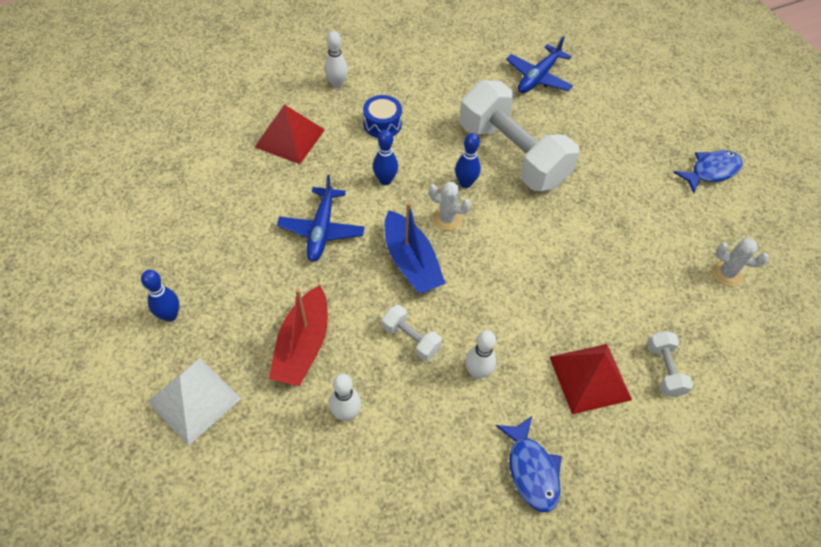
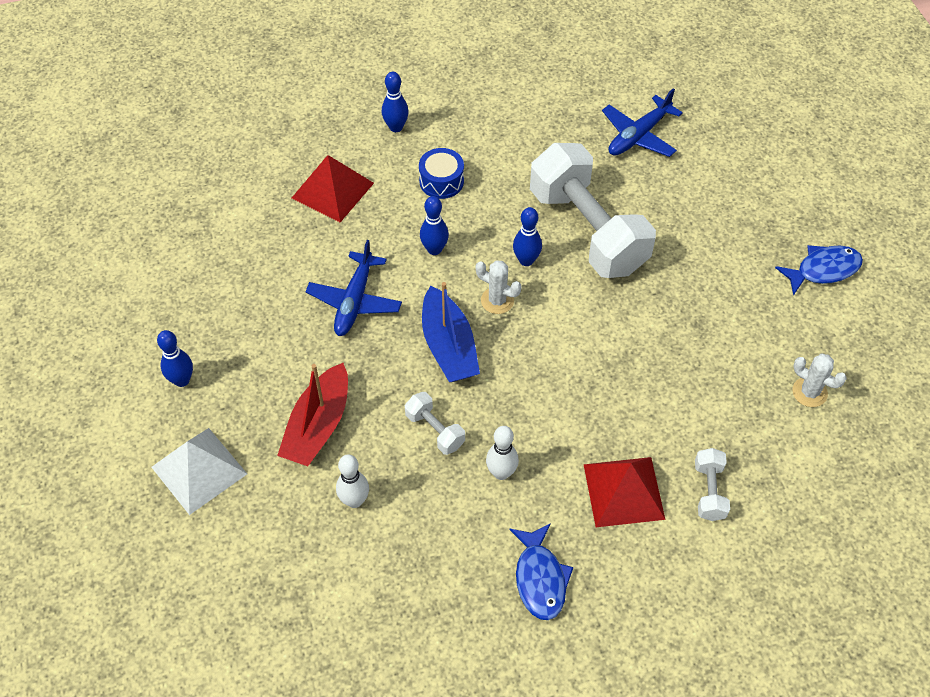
camera: 10 degrees right, 0 degrees up
(337, 84) = (396, 127): white bowling pin -> blue bowling pin

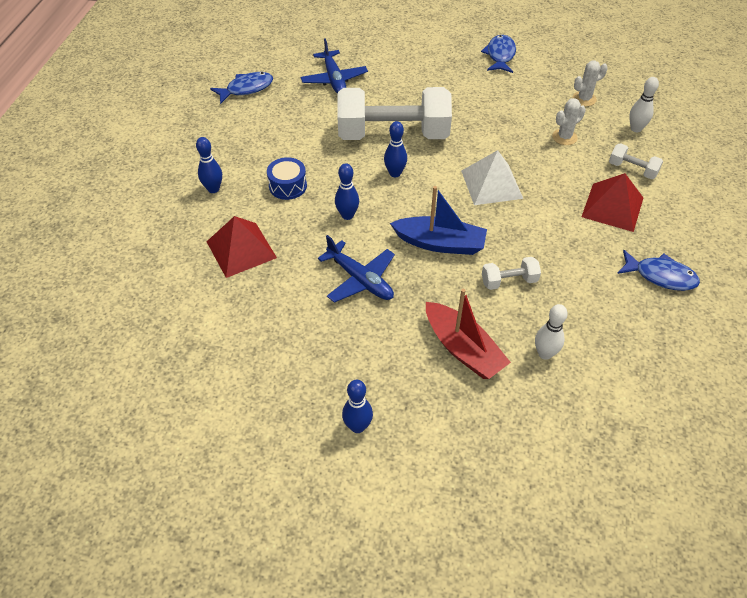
camera: 60 degrees left, 5 degrees down
(199, 470) = (458, 449): white pyramid -> white pyramid (491, 184)
(497, 300) = (418, 202): white cactus -> white cactus (564, 137)
(501, 473) = (565, 260): white bowling pin -> white bowling pin (636, 128)
(561, 72) = (246, 89): none -> blue fish

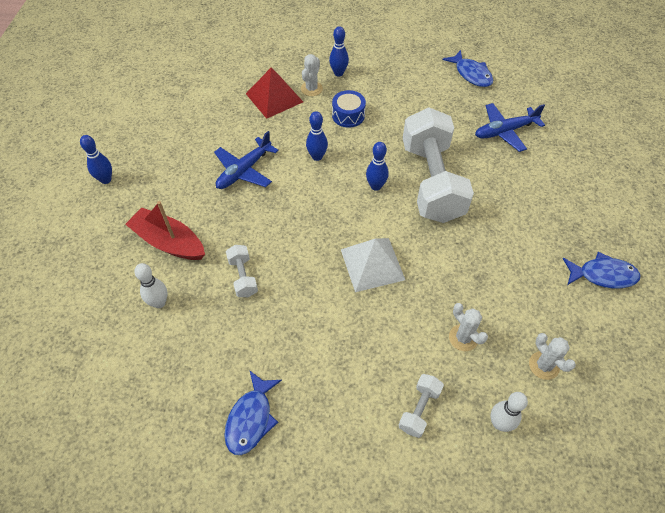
camera: 85 degrees right, 5 degrees up
(234, 214) = (311, 89): none -> white cactus
(440, 243) = (287, 223): blue boat -> none
(463, 349) = (169, 242): red boat -> red boat turned 75 degrees clockwise
(612, 207) = (352, 380): red pyramid -> none

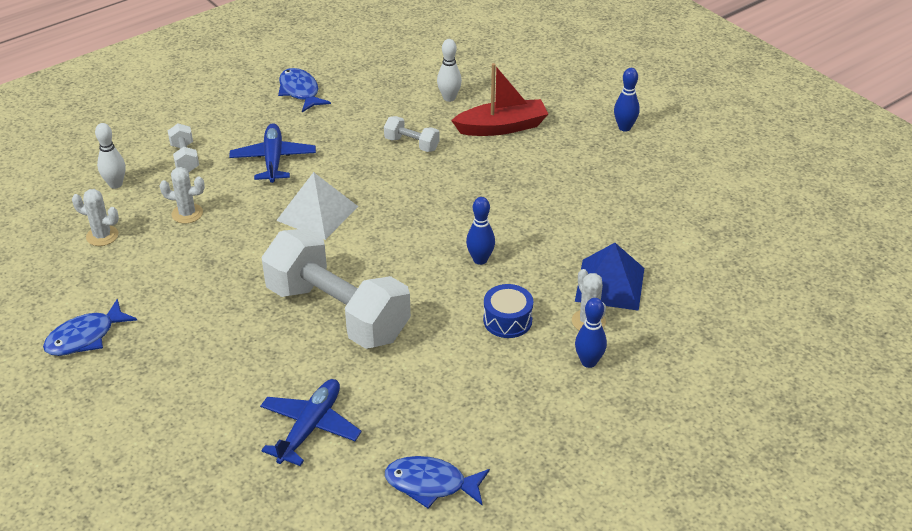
camera: 135 degrees right, 15 degrees down
(244, 171) = (527, 205): blue plane -> blue plane (273, 160)
(274, 97) = (610, 284): red pyramid -> blue pyramid
(376, 186) = (389, 272): blue bowling pin -> none

